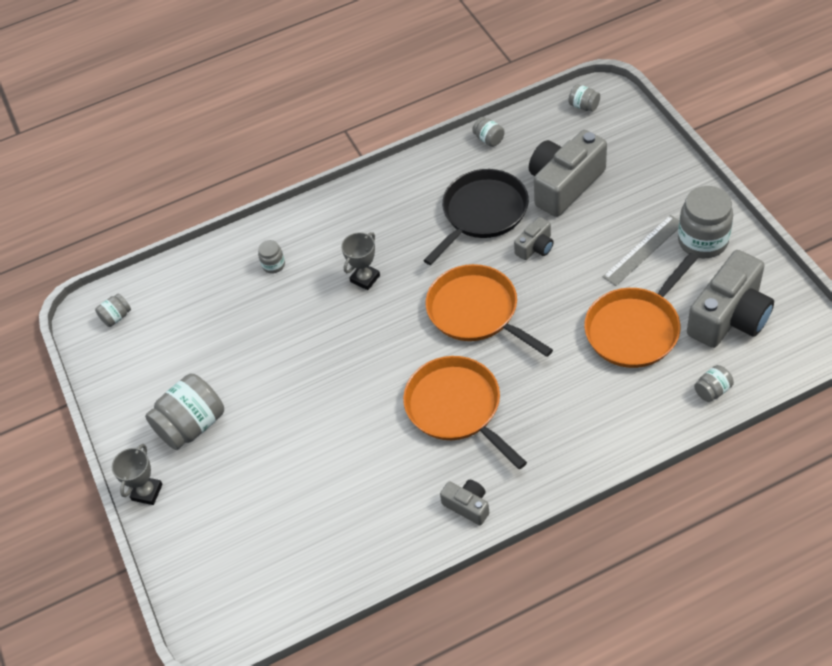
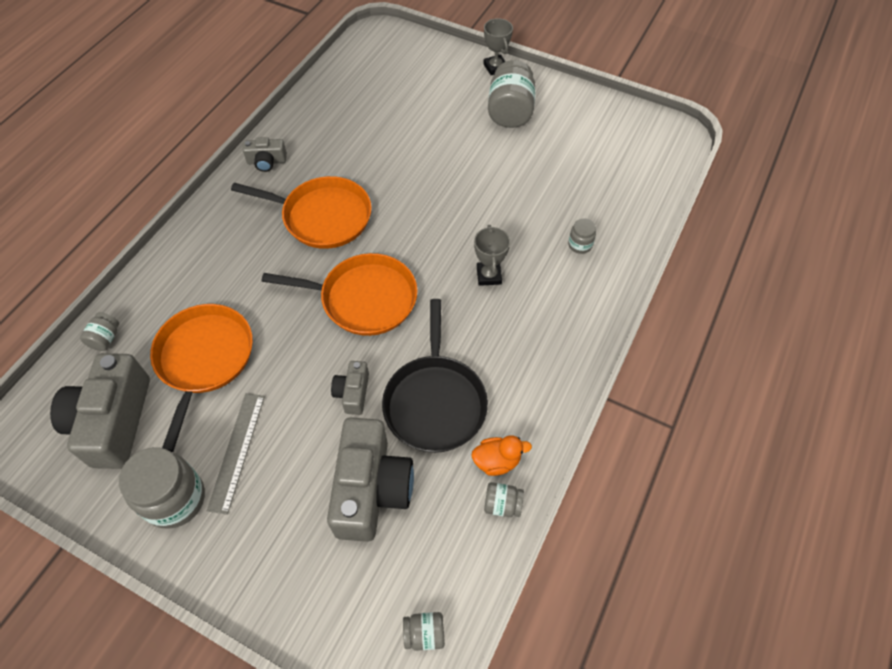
camera: 135 degrees right, 5 degrees up
(116, 317) = (653, 144): grey jar -> none
(471, 161) = (497, 461): none -> orange duck

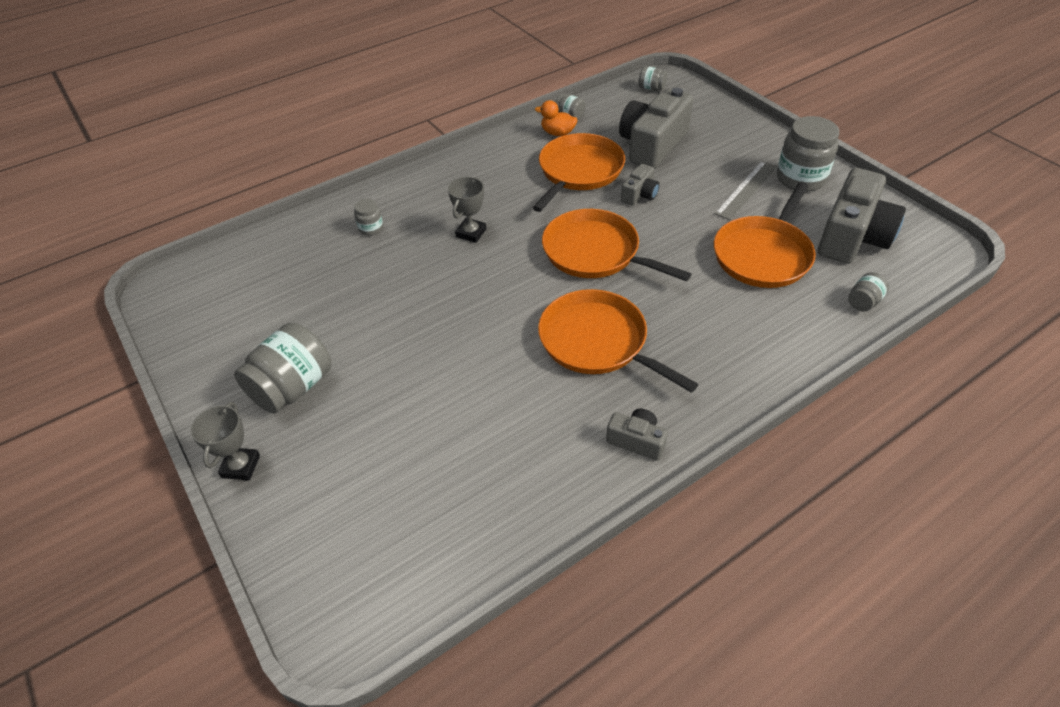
camera: 150 degrees left, 10 degrees down
(435, 401) = (579, 171): black pan -> orange pan

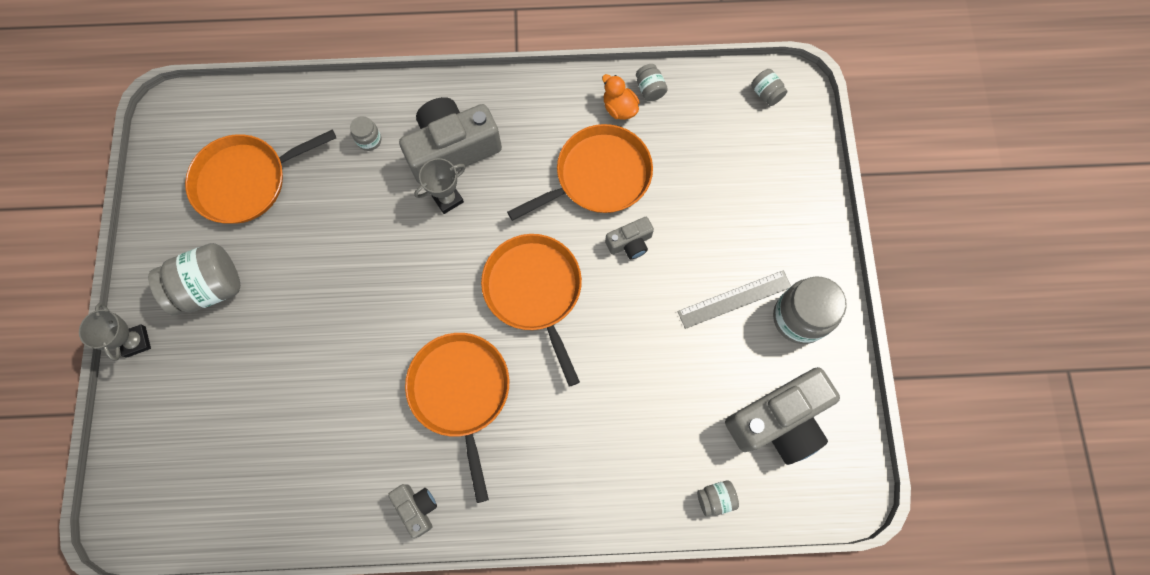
camera: 30 degrees right, 25 degrees up
(241, 466) = (136, 341): grey trophy -> grey trophy turned 60 degrees counterclockwise
(652, 145) = (696, 182): grey camera -> grey camera (452, 149)
(763, 254) = (678, 388): orange pan -> orange pan (246, 181)

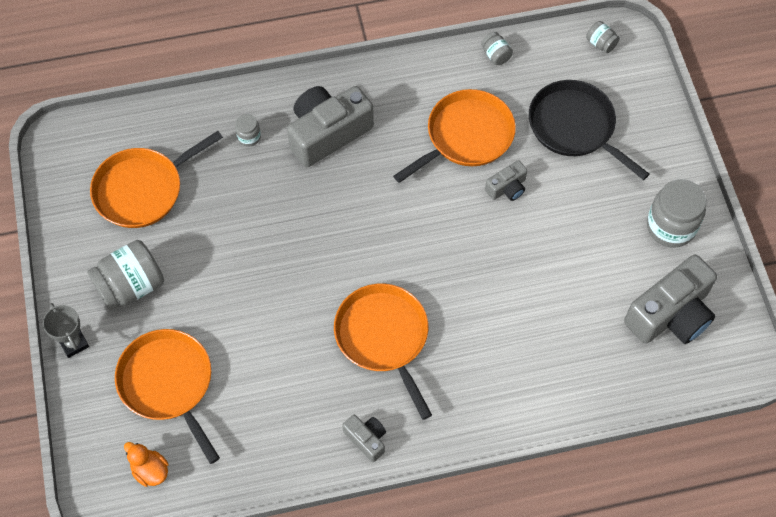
camera: 10 degrees left, 10 degrees down
(447, 199) = (333, 176): grey trophy -> none
(534, 291) = (430, 242): orange pan -> orange pan (168, 384)
(619, 108) = (472, 75): orange duck -> orange duck (150, 470)
(715, 498) = (629, 387): grey jar -> none
(718, 185) = (575, 127): none -> black pan
(734, 299) = (610, 220): grey ruler -> none

